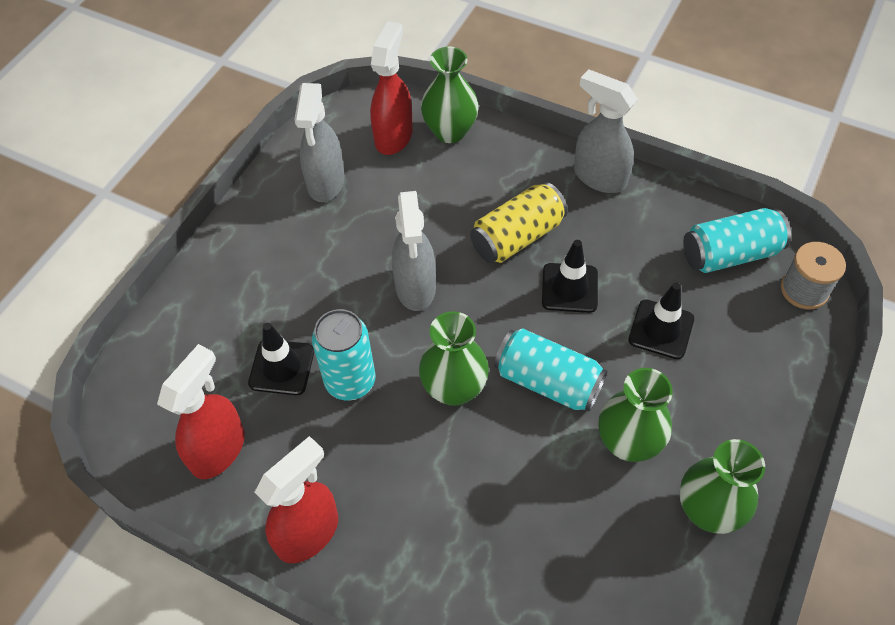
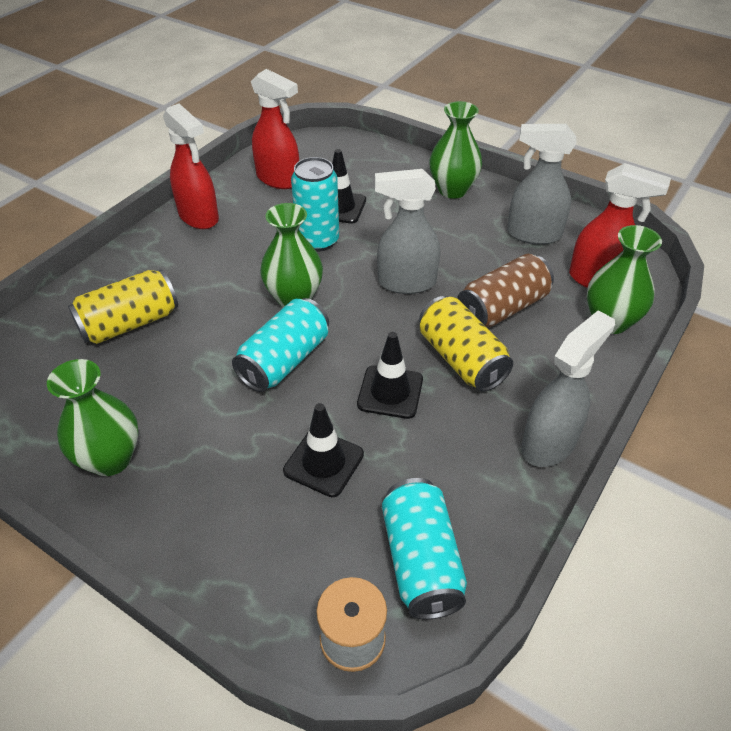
camera: 95 degrees right, 10 degrees down
(443, 207) = (503, 308): none -> brown can
(521, 556) = (130, 323): none -> yellow can
(628, 443) = (202, 409): green vase -> green vase (452, 190)

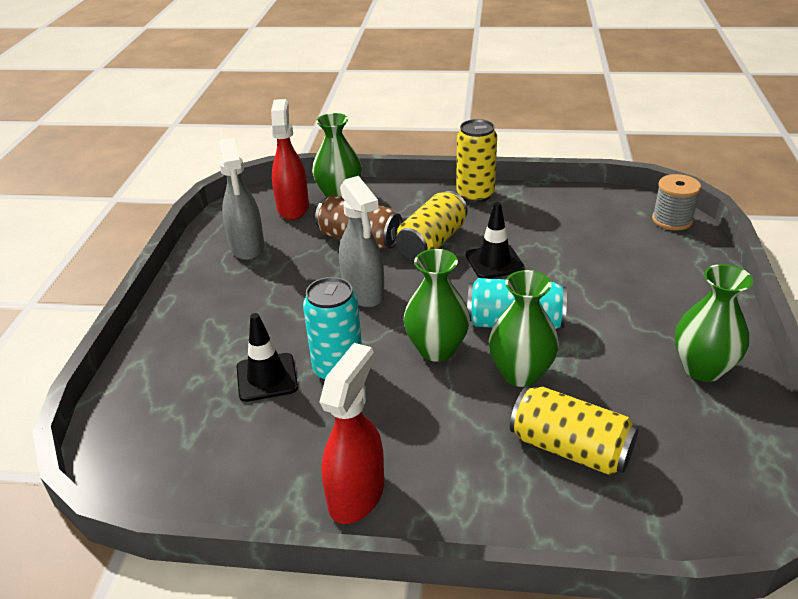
camera: 115 degrees left, 10 degrees down
(278, 179) = (231, 456): red spray bottle -> none
(323, 462) = (583, 268): black traffic cone -> none
(421, 561) = (603, 214): turquoise can -> none
(452, 190) = (193, 310): green vase -> green vase (520, 373)
(549, 443) = (475, 195): grey spray bottle -> yellow can

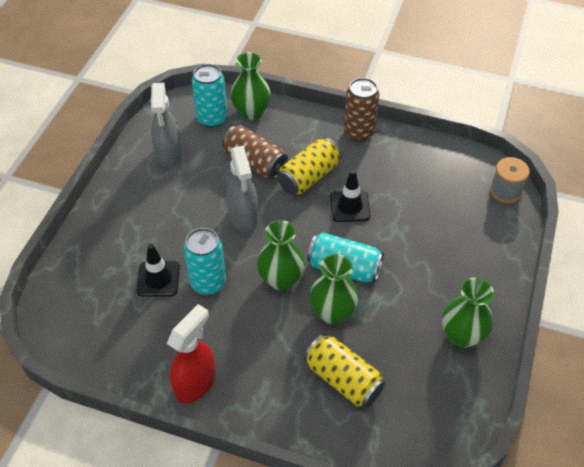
camera: 10 degrees right, 15 degrees up
(293, 208) = (212, 118): red spray bottle -> turquoise can
(475, 195) = (359, 132): yellow can -> brown can

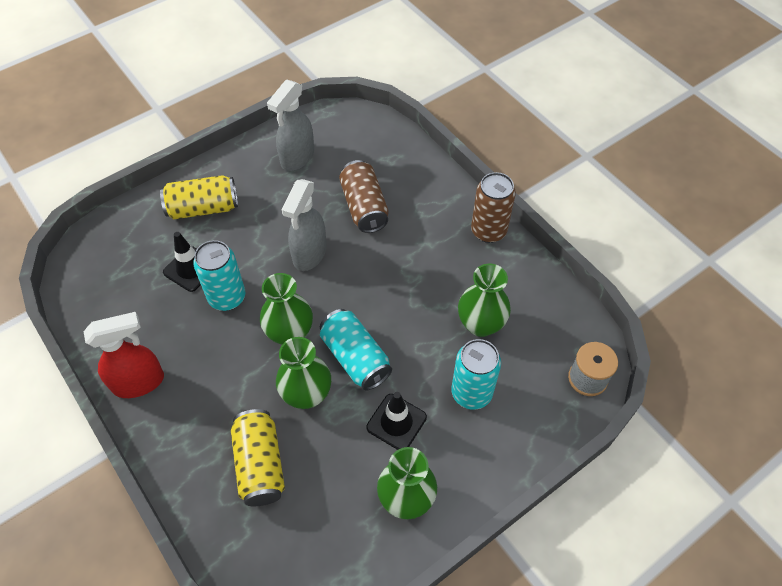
camera: 35 degrees right, 5 degrees up
(212, 118) = (363, 144): turquoise can -> turquoise can (471, 393)
(251, 112) = (404, 156): green vase -> green vase (480, 324)
(309, 177) = (401, 249): yellow can -> yellow can (203, 208)
(349, 206) = (414, 300): black traffic cone -> black traffic cone (396, 422)

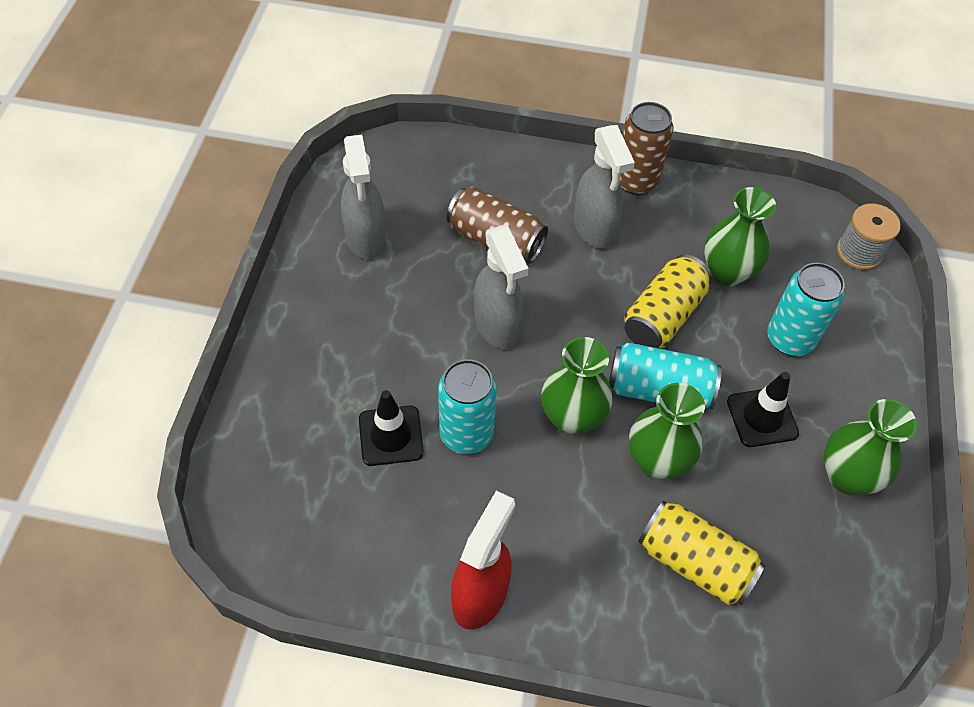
camera: 45 degrees left, 0 degrees up
(203, 208) = (325, 363): yellow can -> yellow can (663, 316)
(429, 240) = (594, 228): none -> grey spray bottle

